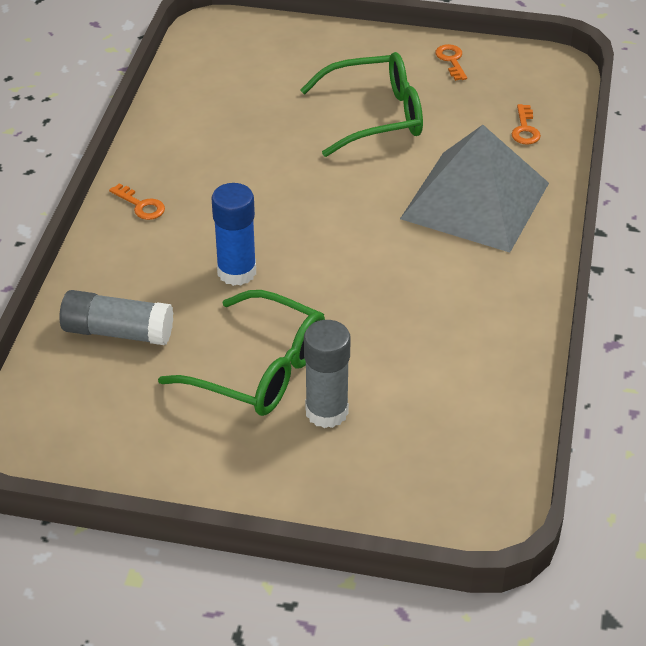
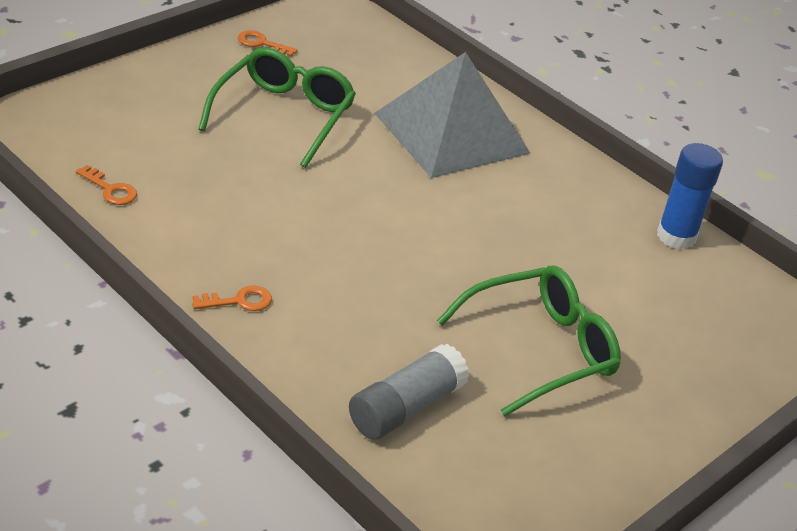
camera: 60 degrees left, 5 degrees down
(236, 272) = (401, 295): blue glue stick -> blue glue stick (676, 236)
(326, 411) = (626, 341): grey glue stick -> none
(525, 129) = (394, 64): orange key -> orange key (110, 189)

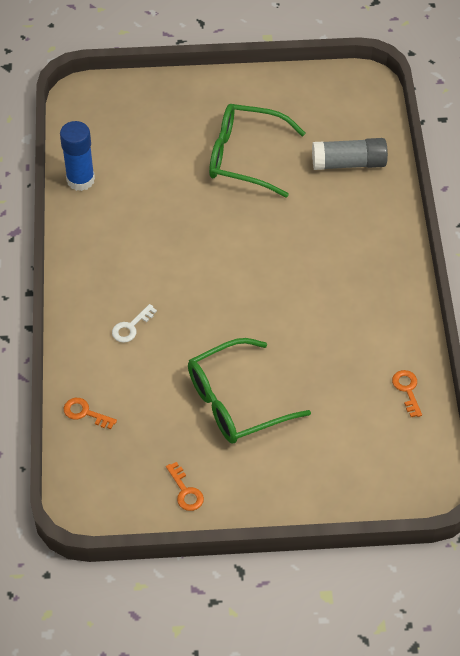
camera: 135 degrees left, 15 degrees up
(239, 301) = (386, 266): orange key -> orange key (85, 413)
(452, 133) = (131, 327): grey pyramid -> white key

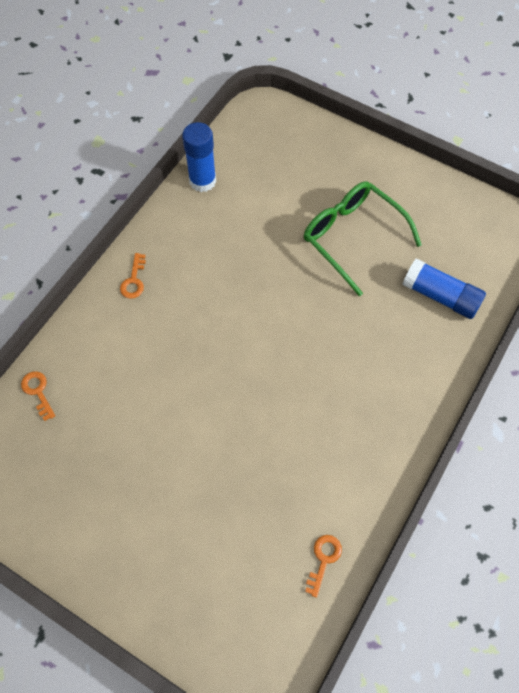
camera: 35 degrees right, 10 degrees up
(131, 327) = (136, 336): white key -> none
(185, 491) = (54, 523): orange key -> orange key (134, 280)
(237, 401) = (165, 465): green glasses -> none
(349, 163) = (440, 296): grey glue stick -> blue glue stick

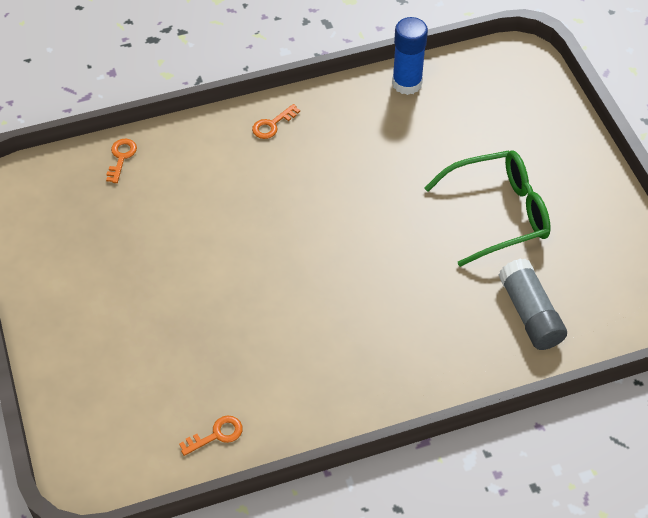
camera: 40 degrees right, 10 degrees down
(353, 238) = (497, 214): green glasses -> green glasses turned 75 degrees clockwise
(440, 296) = (530, 314): blue glue stick -> grey glue stick

